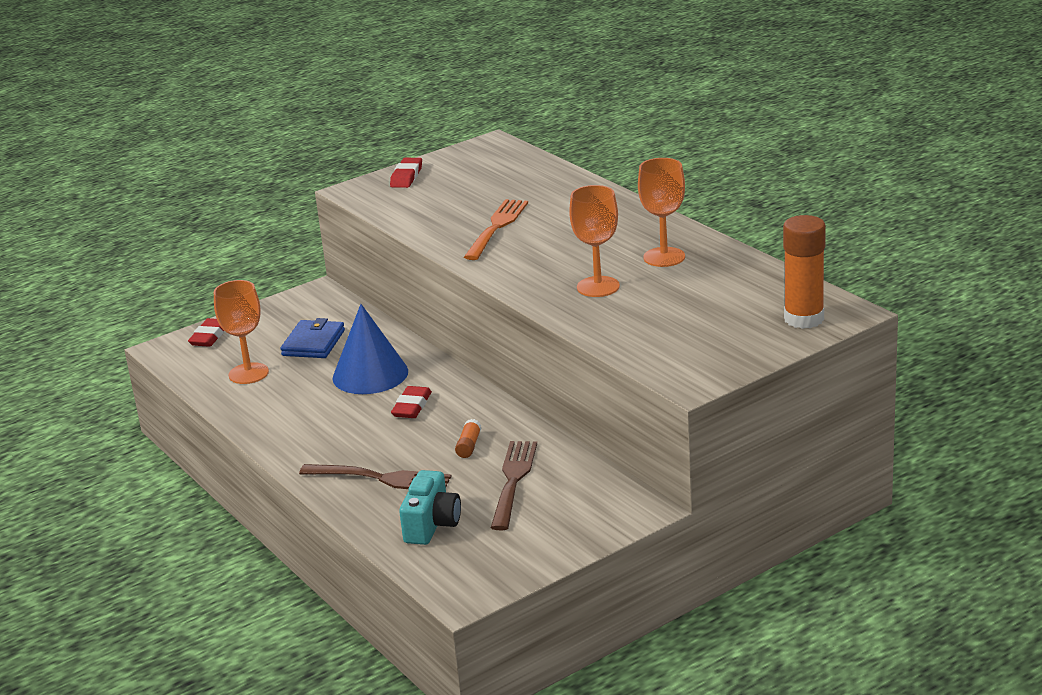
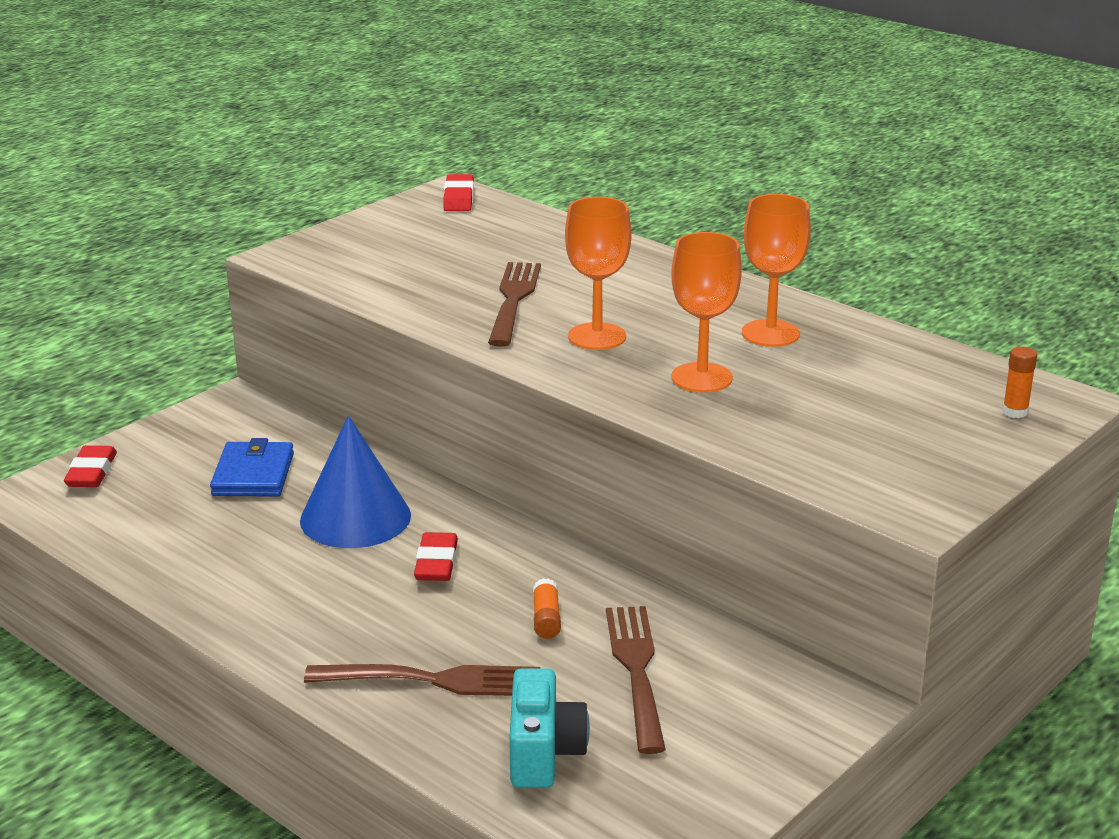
camera: 15 degrees left, 0 degrees up
(248, 373) = (169, 525): orange goblet -> orange goblet (597, 337)
(406, 177) = (351, 236): red eraser -> red eraser (458, 198)
(497, 227) = (514, 300): orange fork -> brown fork
(804, 319) = (1015, 412): orange glue stick -> orange glue stick, size x0.45

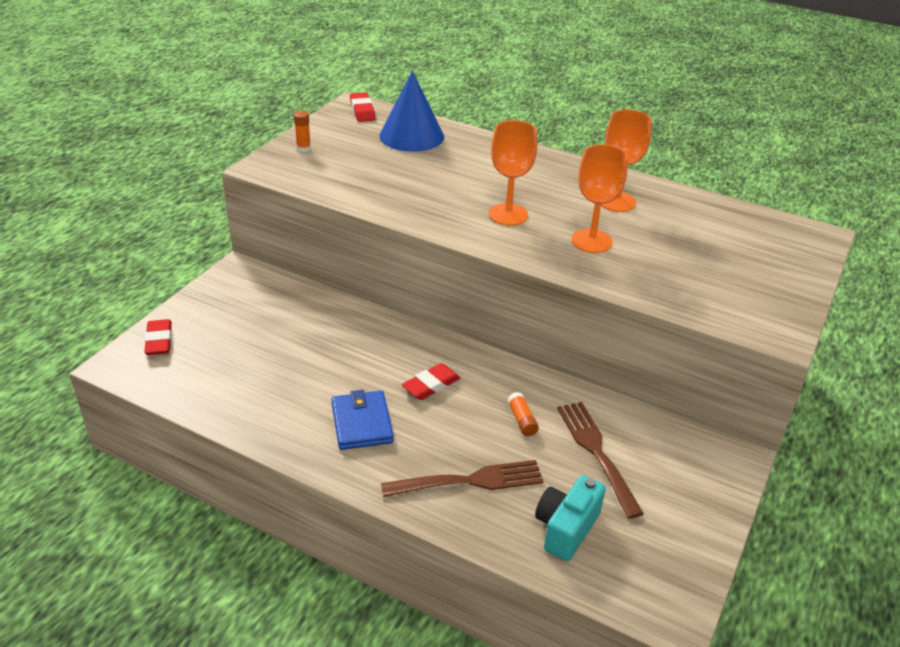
camera: 15 degrees left, 10 degrees up
(253, 475) = (276, 329): blue wallet -> blue wallet (362, 423)
(355, 517) = (361, 355): blue cone -> blue cone (411, 136)
(436, 563) = (431, 385): red eraser -> red eraser turned 60 degrees clockwise
(514, 300) = (439, 190): brown fork -> none
(543, 753) = (566, 528): turquoise camera -> turquoise camera turned 135 degrees counterclockwise
(1015, 412) = (794, 247): orange glue stick -> orange glue stick (303, 148)

